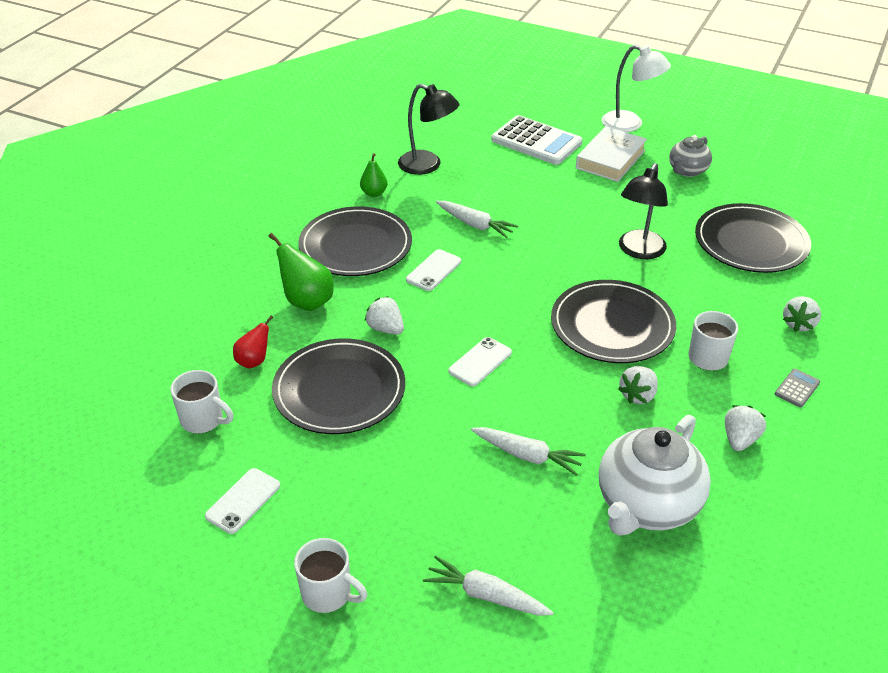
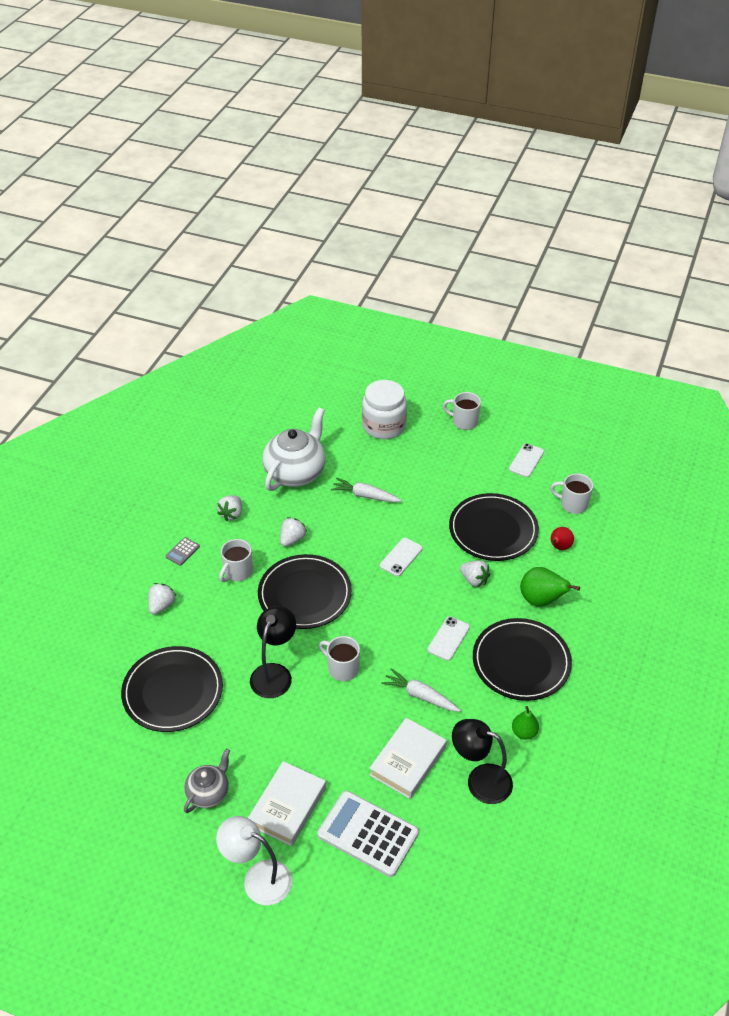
camera: 175 degrees right, 5 degrees up
(486, 595) = (384, 426): white carrot -> white jar
(495, 180) = (408, 761): none -> white book
(561, 251) = (342, 668): none -> white mug

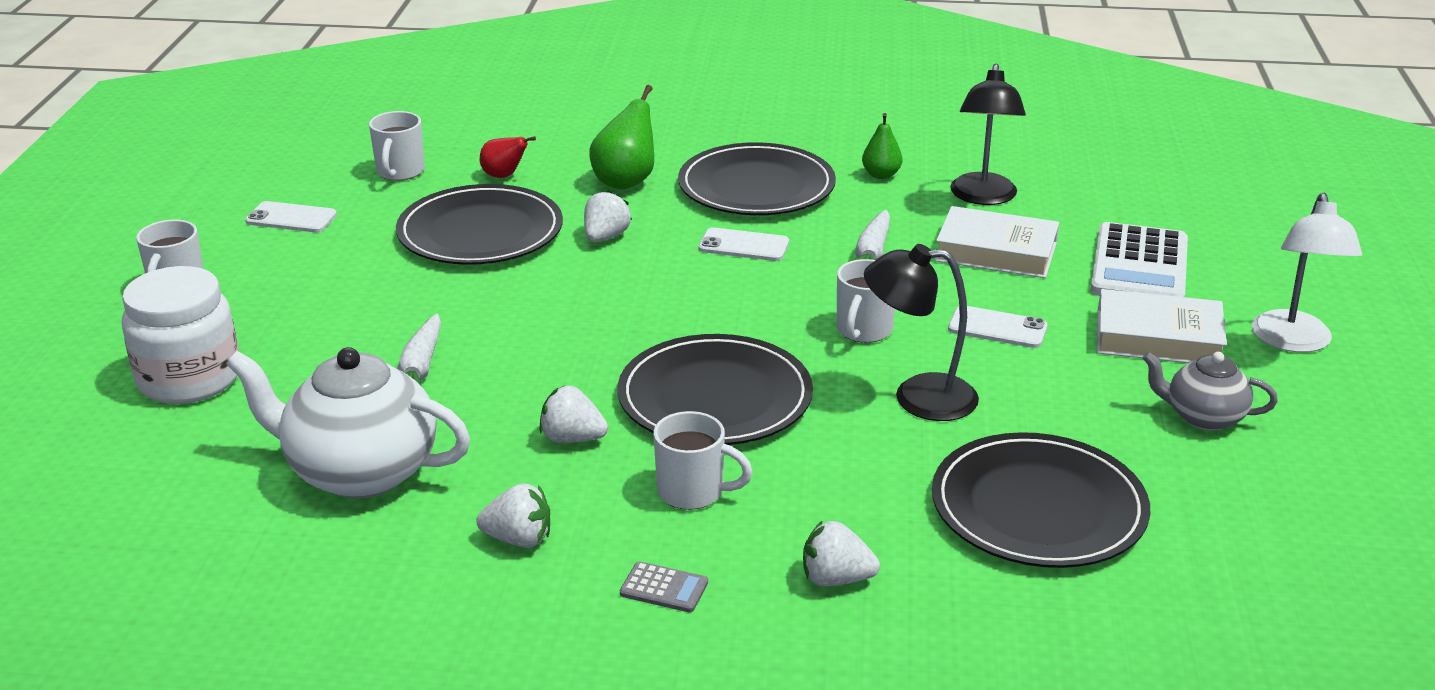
camera: 105 degrees left, 15 degrees down
(401, 557) = (577, 309): white phone -> white phone (997, 328)

